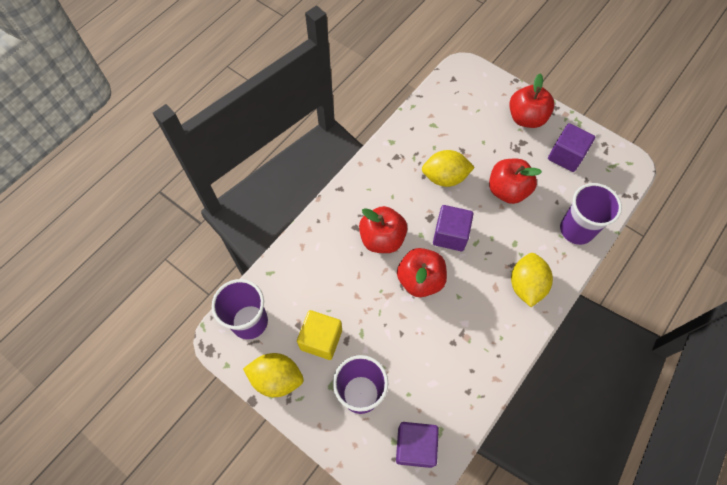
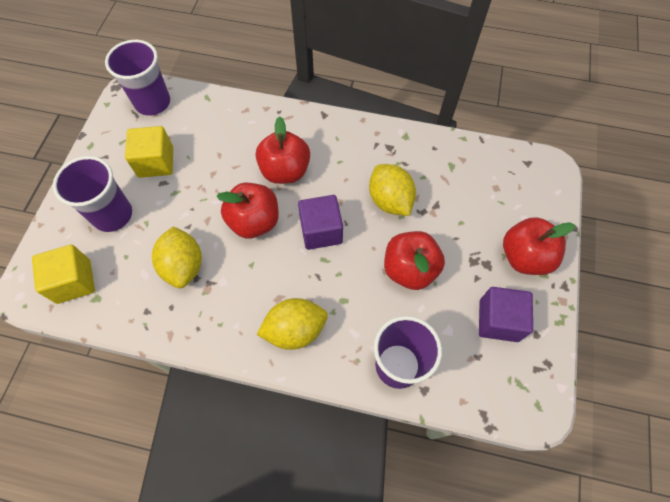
camera: 65 degrees right, 0 degrees up
(277, 378) = (106, 144): yellow lemon -> yellow lemon (183, 266)
(415, 446) = (74, 281): purple cube -> yellow cube

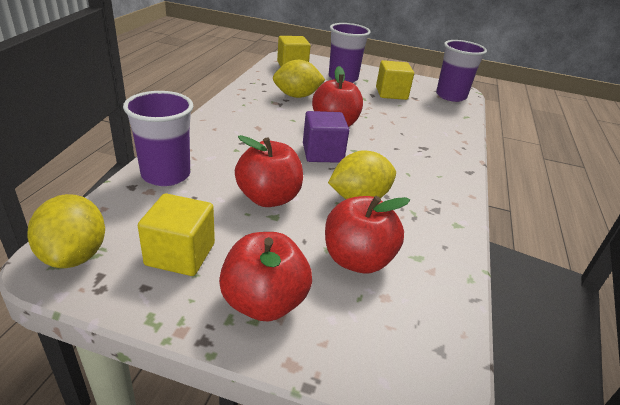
camera: 90 degrees right, 30 degrees down
(285, 171) = (391, 143): red apple -> red apple (357, 260)
(295, 330) = (226, 131): yellow lemon -> yellow lemon (74, 255)
(498, 320) = (180, 254): purple cube -> yellow cube

